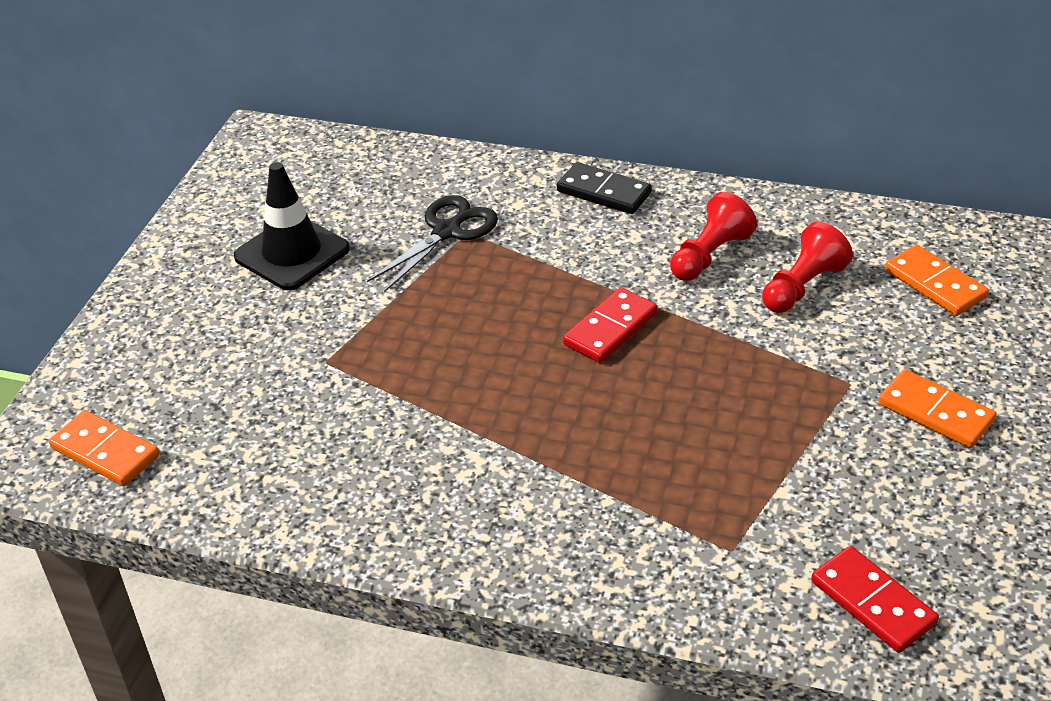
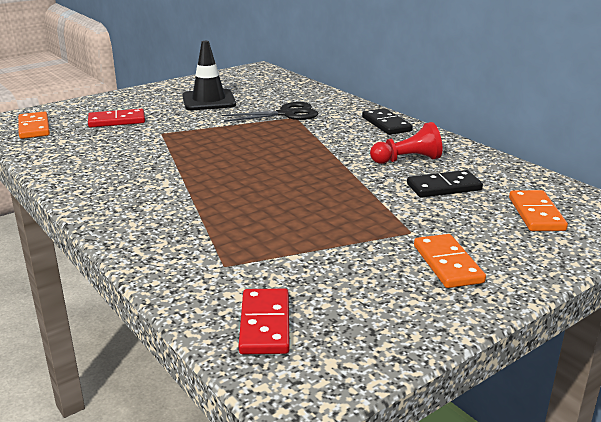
camera: 35 degrees right, 15 degrees down
(610, 329) = (308, 166): red domino -> red domino (117, 121)
(802, 287) = (444, 187): red pawn -> black domino

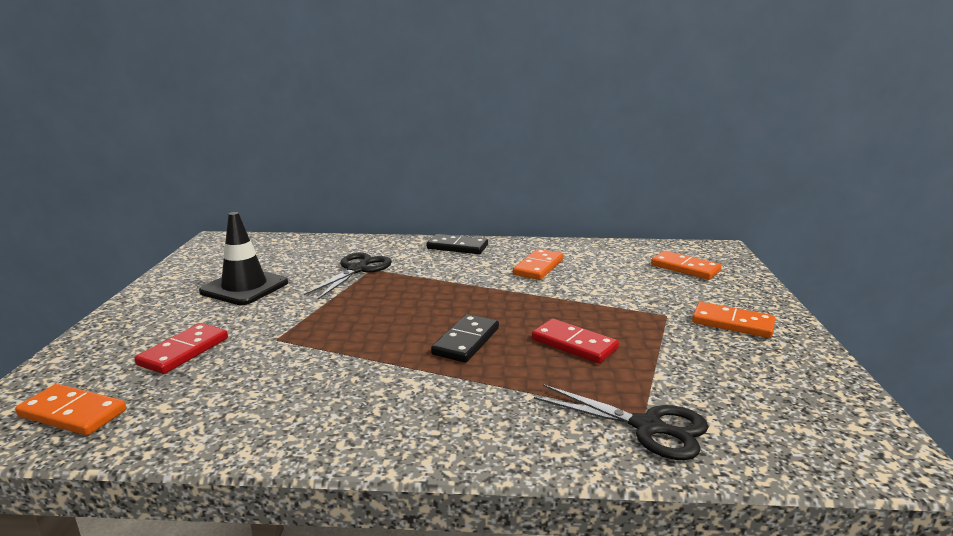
camera: 50 degrees left, 5 degrees down
(208, 271) = (647, 427): none -> black scissors
(265, 324) = (775, 434): red domino -> red domino (574, 344)
(407, 160) = (538, 267): red pawn -> orange domino
(444, 187) = (605, 275): black domino -> black domino (466, 341)

